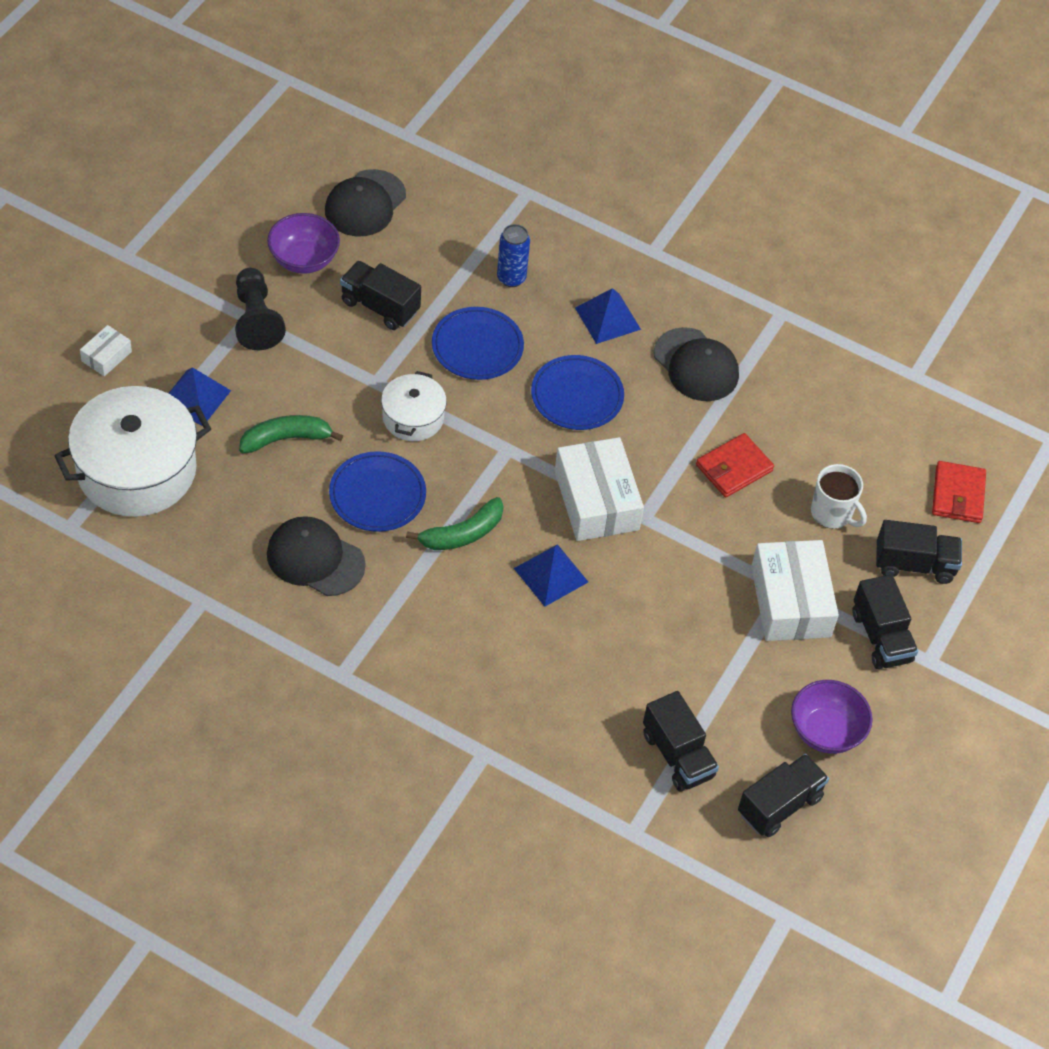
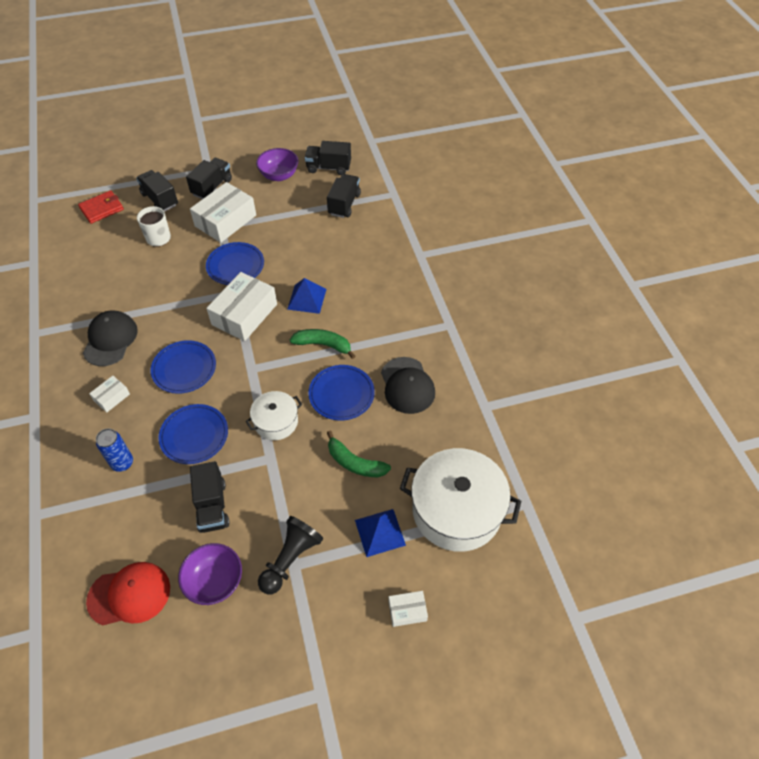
camera: 130 degrees left, 0 degrees up
(365, 203) = (129, 594): black cap -> red cap
(607, 318) = (111, 397): blue pyramid -> white box
(690, 550) = (235, 266): none -> blue plate
(734, 468) = (167, 283): red wallet -> none

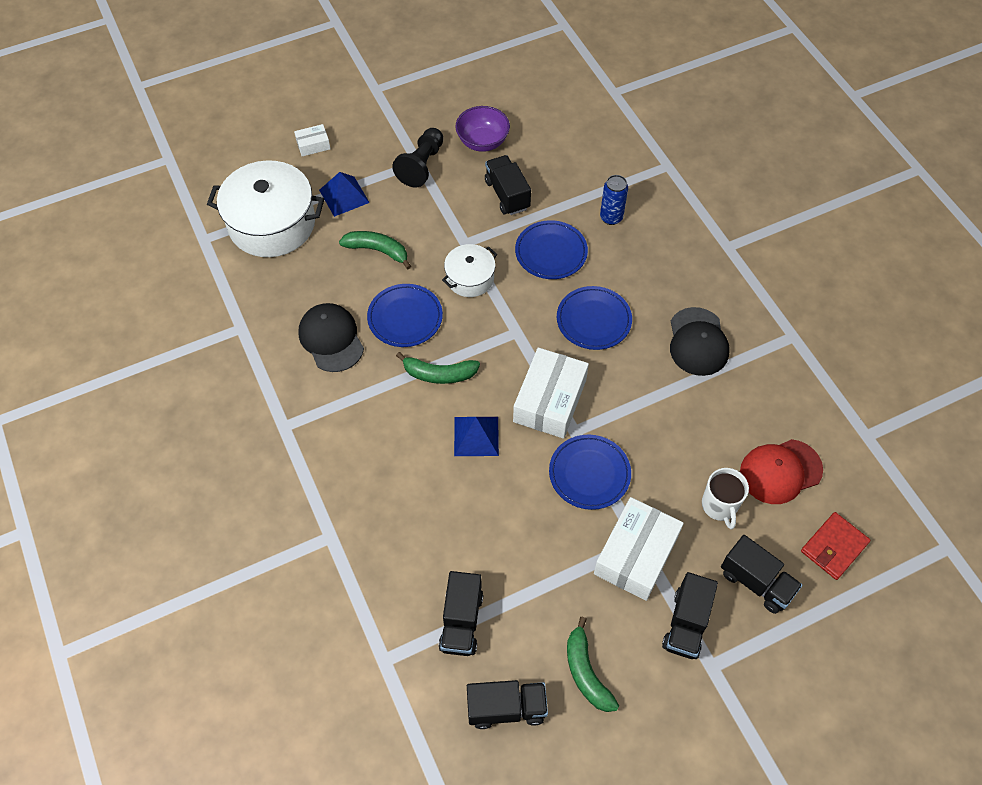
camera: 170 degrees right, 5 degrees up
(111, 397) = (658, 277): white box -> none
(129, 594) = (551, 124): red cap -> red cap (780, 471)
(279, 175) = (586, 672): purple bowl -> green banana

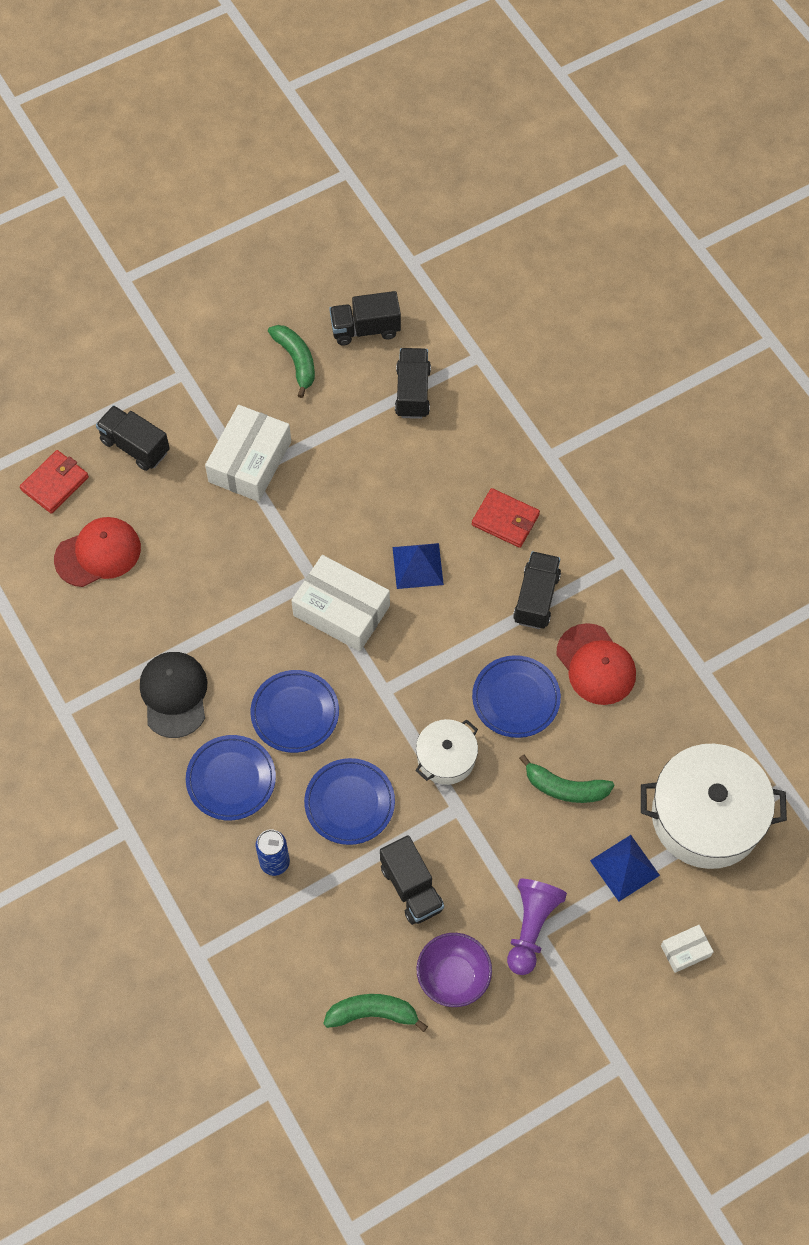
camera: 175 degrees right, 5 degrees up
(331, 339) = (596, 664): black cap -> red cap
(387, 473) = (505, 520): none -> red wallet
(421, 165) = (531, 927): black pawn -> purple pawn
(439, 374) = (466, 632): green banana -> green banana (373, 1013)
(550, 401) = (341, 611): white box -> white box turned 75 degrees counterclockwise
(589, 473) = (296, 536): blue plate -> blue plate (231, 779)
(686, 624) = (204, 406): black truck -> black truck (536, 598)
(719, 506) = (164, 514): white mug -> none

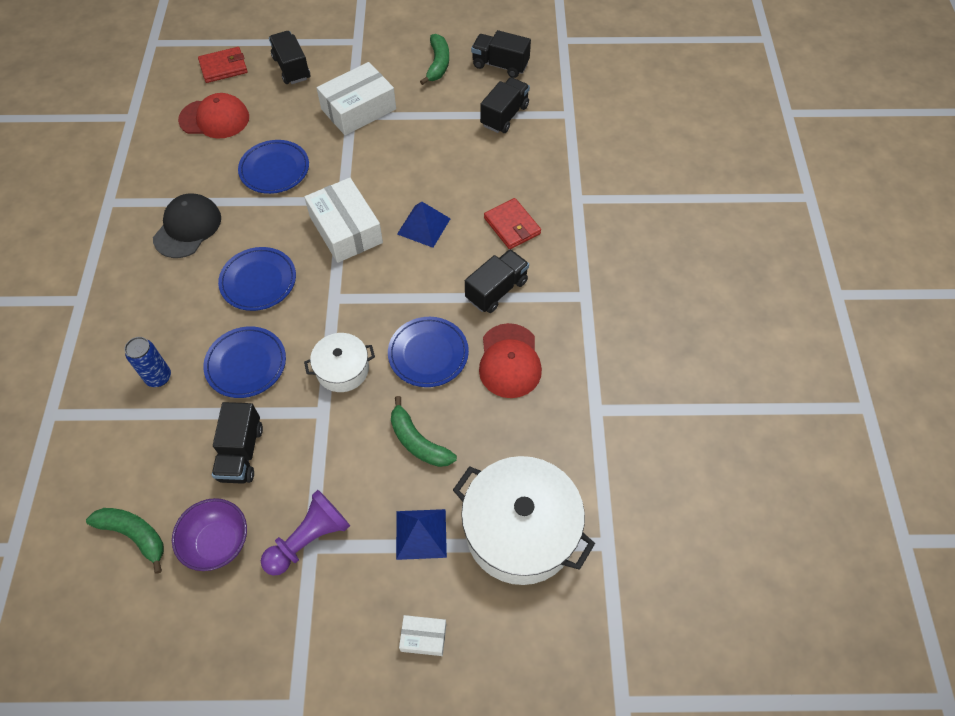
camera: 30 degrees right, 5 degrees down
(231, 779) = (178, 303): blue plate -> blue plate (274, 169)

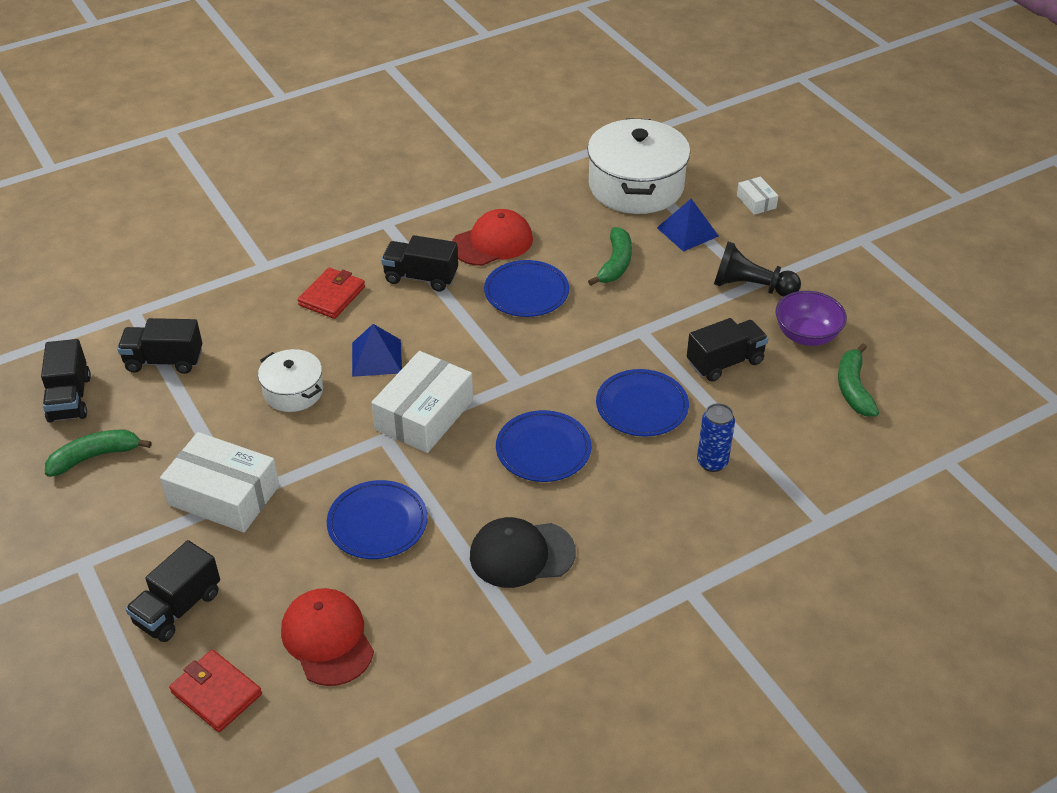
camera: 120 degrees left, 15 degrees down
(309, 539) = (751, 287): purple pawn -> black pawn
(342, 369) = (589, 338): white pot -> white pot (293, 391)

